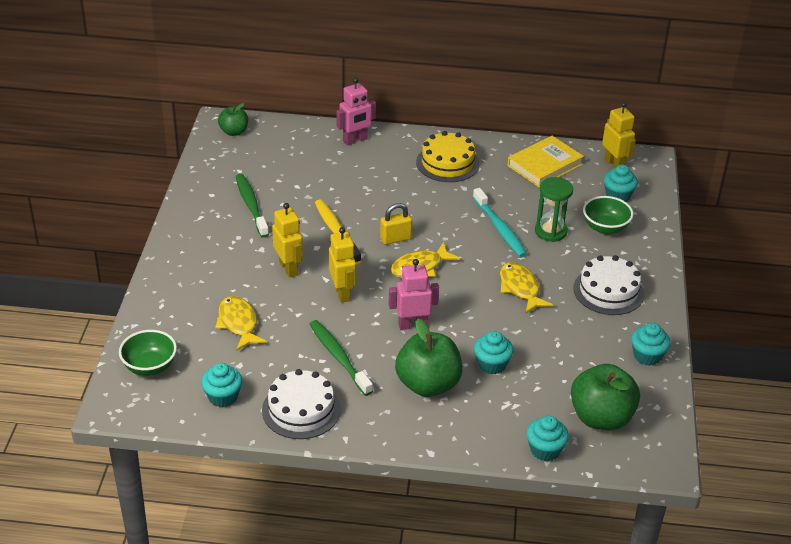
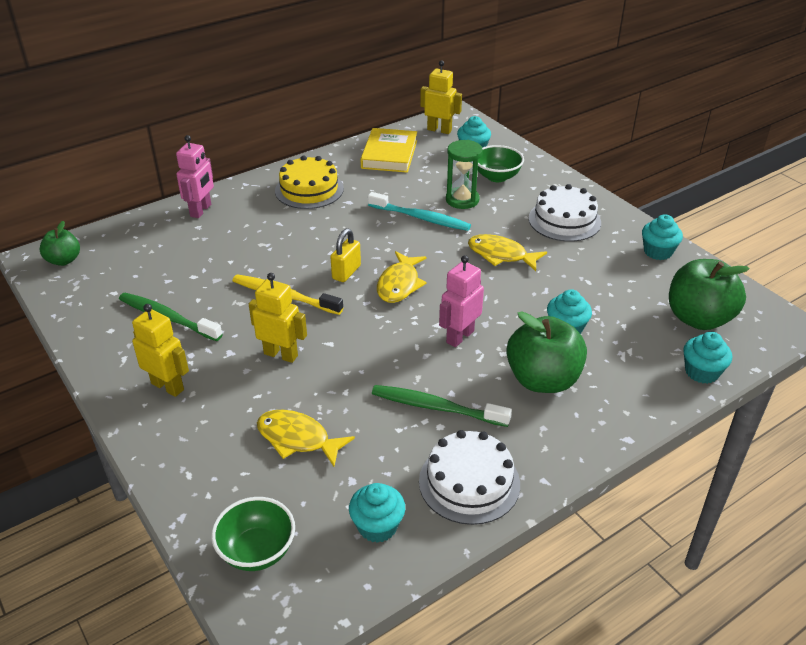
camera: 40 degrees left, 0 degrees up
(342, 293) = (361, 346): yellow robot -> yellow robot (168, 386)

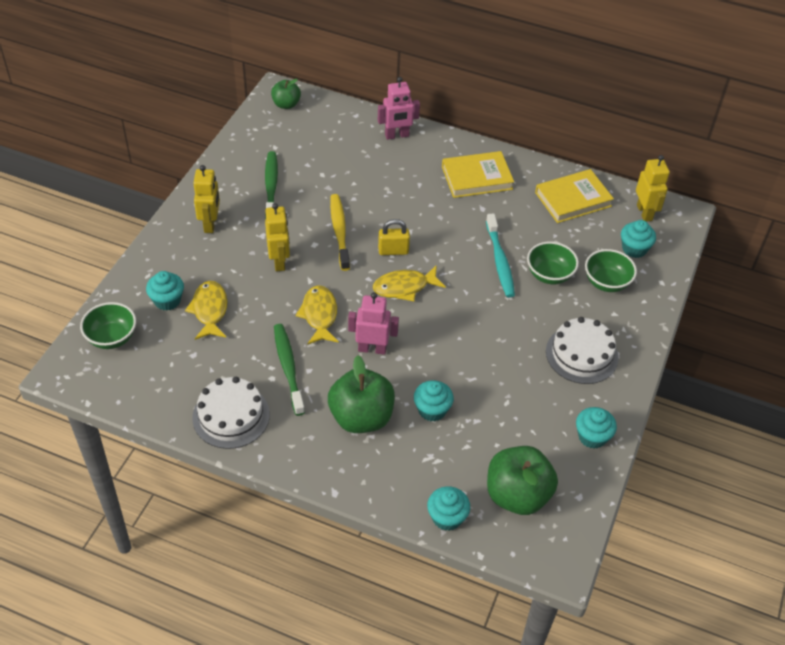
camera: 55 degrees right, 10 degrees up
(309, 189) = (477, 178): yellow cake -> yellow book
(377, 526) = (165, 385): turquoise cupcake -> turquoise cupcake (167, 300)
(462, 200) = (549, 275): green hourglass -> green bowl
(501, 255) = (494, 332): yellow fish -> yellow fish (319, 315)

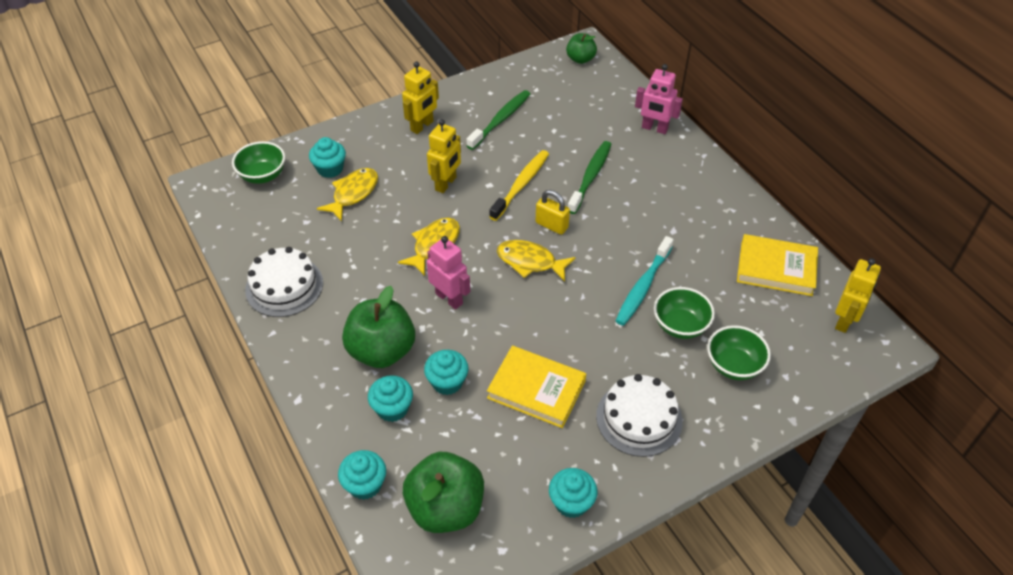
camera: 40 degrees right, 0 degrees up
(288, 368) = (366, 274): green toothbrush -> green toothbrush (590, 176)
(477, 178) = (695, 201): yellow book -> yellow book (536, 389)
(634, 249) = (797, 349): turquoise cupcake -> turquoise cupcake (392, 408)

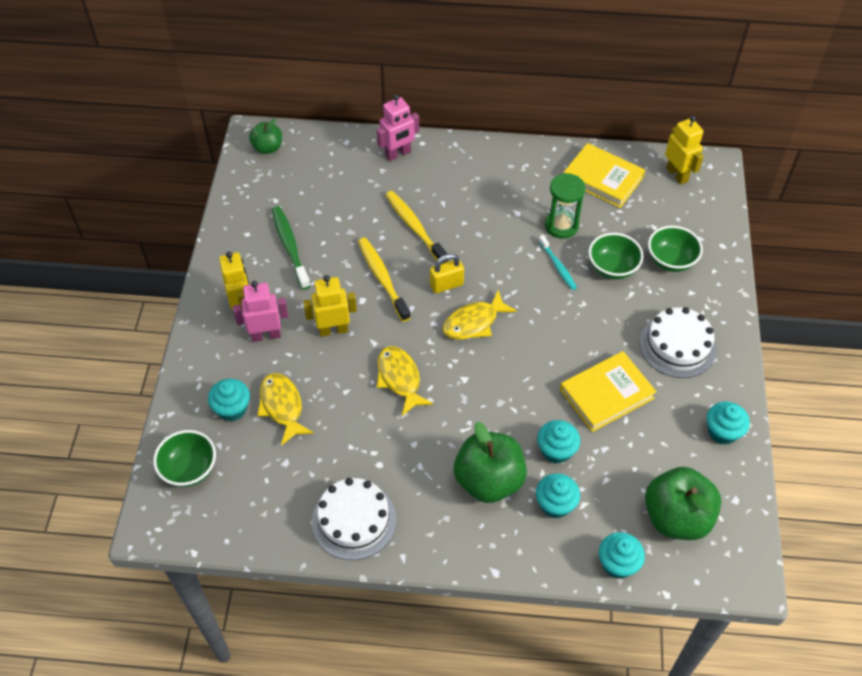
camera: 55 degrees left, 5 degrees up
(446, 184) = (333, 330): yellow robot -> yellow robot turned 75 degrees counterclockwise
(449, 298) = (469, 401): pink robot -> pink robot (266, 335)
(590, 176) = (414, 227): green toothbrush -> yellow toothbrush
(643, 286) = (558, 266): turquoise toothbrush -> turquoise toothbrush, size x0.63
(690, 267) = (561, 226): none -> green hourglass
(776, 268) = (602, 179): yellow book -> yellow book turned 75 degrees clockwise

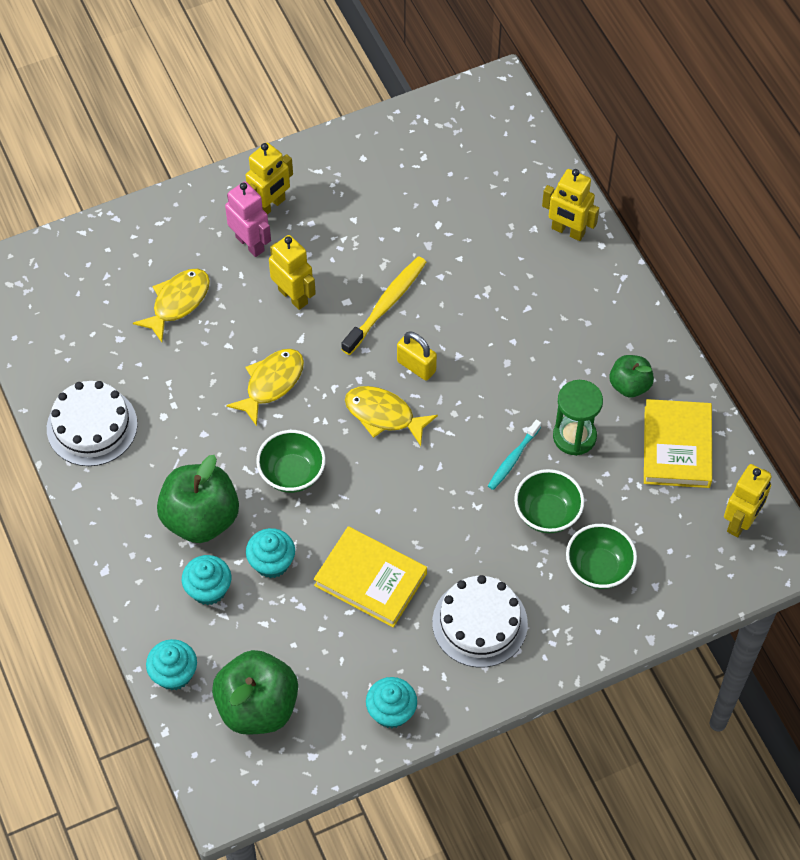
camera: 60 degrees right, 5 degrees up
(189, 469) = (68, 267): green bowl -> green bowl (292, 473)
(232, 408) = (151, 263): turquoise cupcake -> none
(267, 148) = (489, 110): green apple -> green apple (629, 385)
(290, 246) = (372, 203): green toothbrush -> none
(398, 154) = (568, 231): pink robot -> yellow robot
(414, 227) = (474, 299): yellow toothbrush -> none

